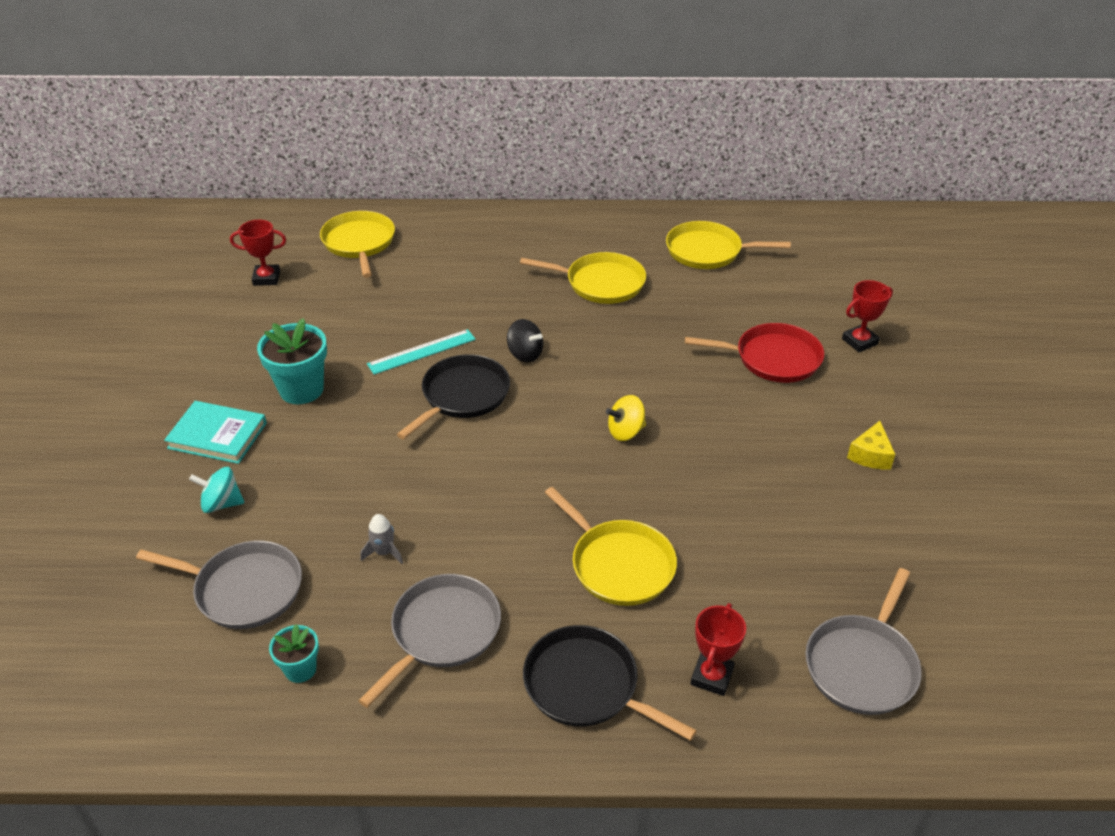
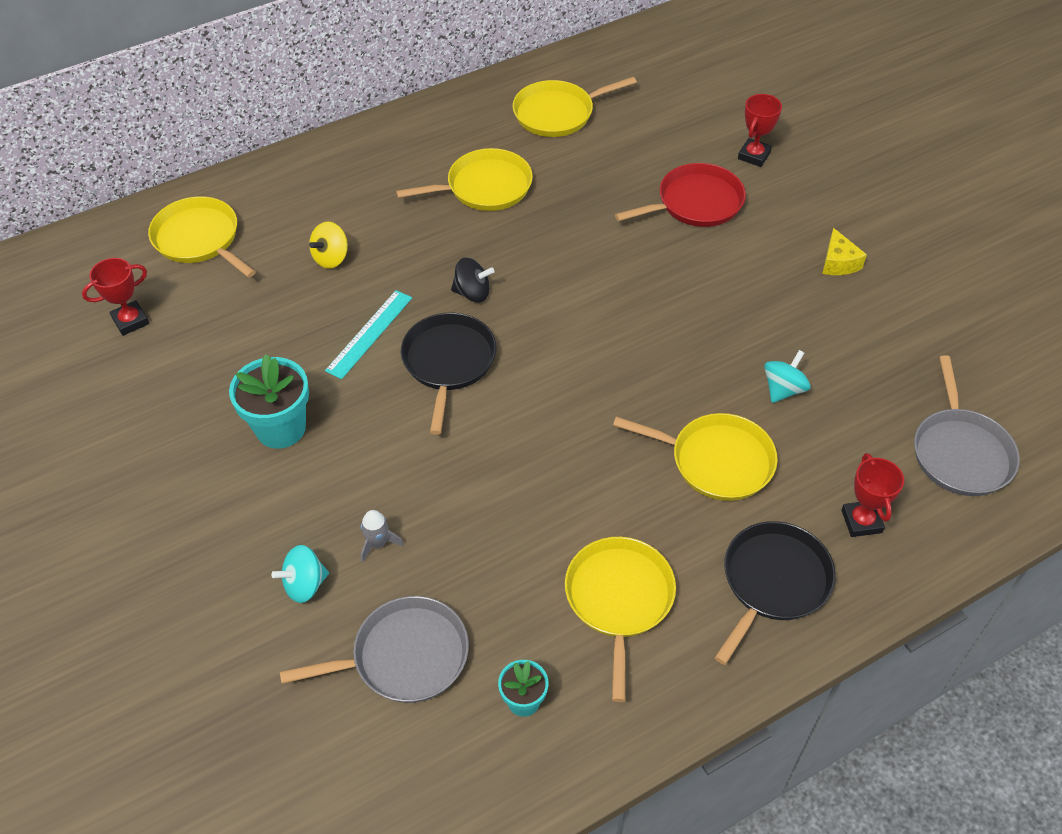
camera: 30 degrees left, 10 degrees up
(217, 435) = (235, 517): turquoise book -> none
(384, 552) = (505, 553): grey rocket -> grey rocket (378, 543)
(442, 632) = (619, 599): grey pan -> yellow pan
(586, 685) = (773, 582): black pan -> black pan turned 120 degrees clockwise
(626, 431) = (625, 331): yellow spinning top -> yellow spinning top (331, 258)
(729, 535) = (783, 389): none -> turquoise spinning top

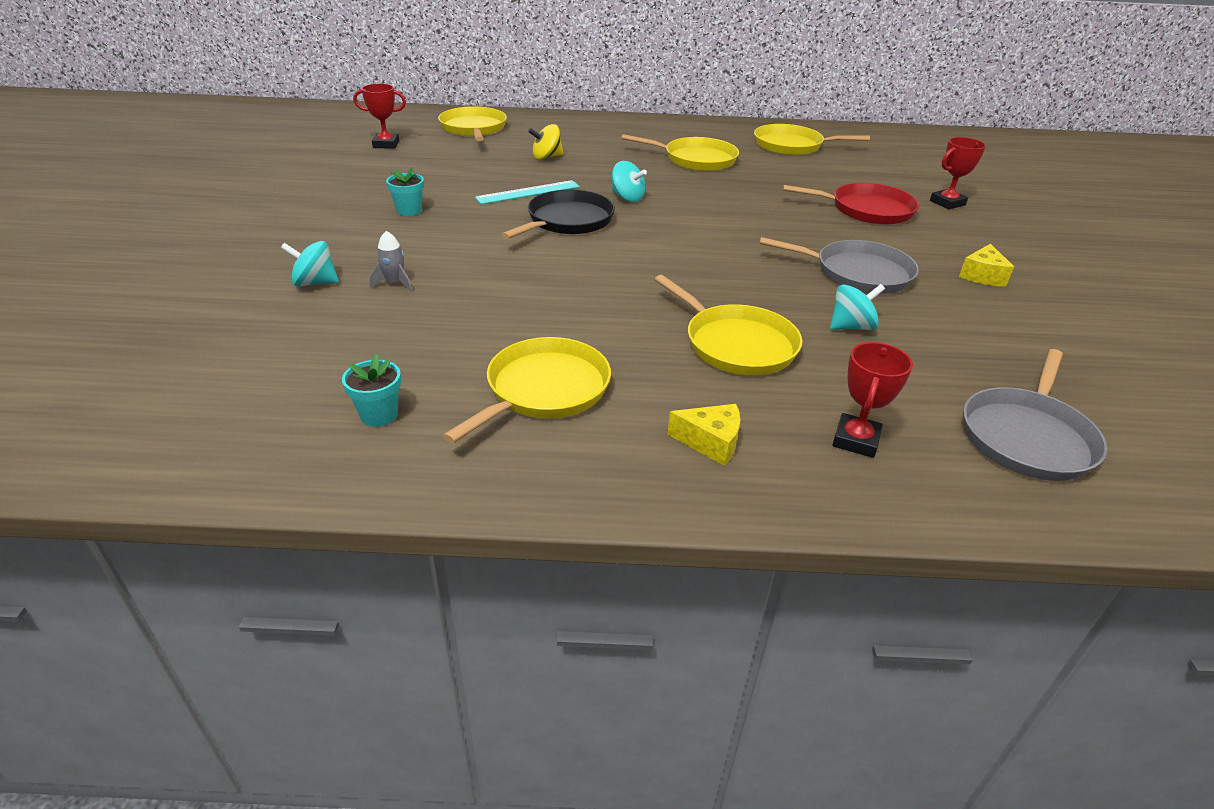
camera: 30 degrees right, 15 degrees down
(281, 428) = (409, 211): turquoise flower pot -> turquoise flower pot, size x0.56
(404, 656) = (326, 347): grey pan -> grey pan (858, 273)
(472, 293) = (627, 198): black spinning top -> turquoise spinning top
(773, 582) = (711, 442): black pan -> yellow cheese

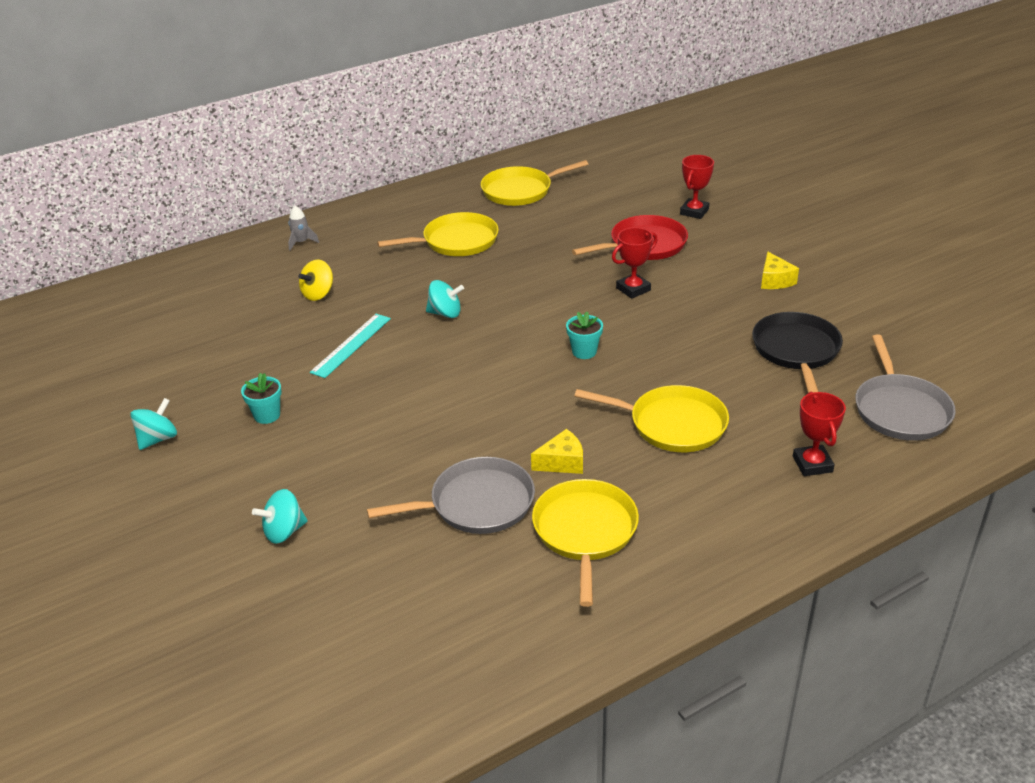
camera: 30 degrees left, 0 degrees up
(379, 415) = (494, 615): turquoise flower pot -> turquoise flower pot (584, 352)
(386, 144) = (134, 344): red trophy -> red trophy (633, 289)
(395, 283) = (355, 497): grey rocket -> grey rocket (301, 242)
(473, 129) = (201, 285): yellow pan -> none
(567, 221) = (423, 362): black pan -> black pan (796, 351)
(711, 442) = (732, 513): yellow cheese -> yellow cheese (562, 462)
(851, 327) = (731, 370): turquoise spinning top -> turquoise spinning top (158, 439)
(858, 273) = (693, 316): grey pan -> grey pan (477, 504)

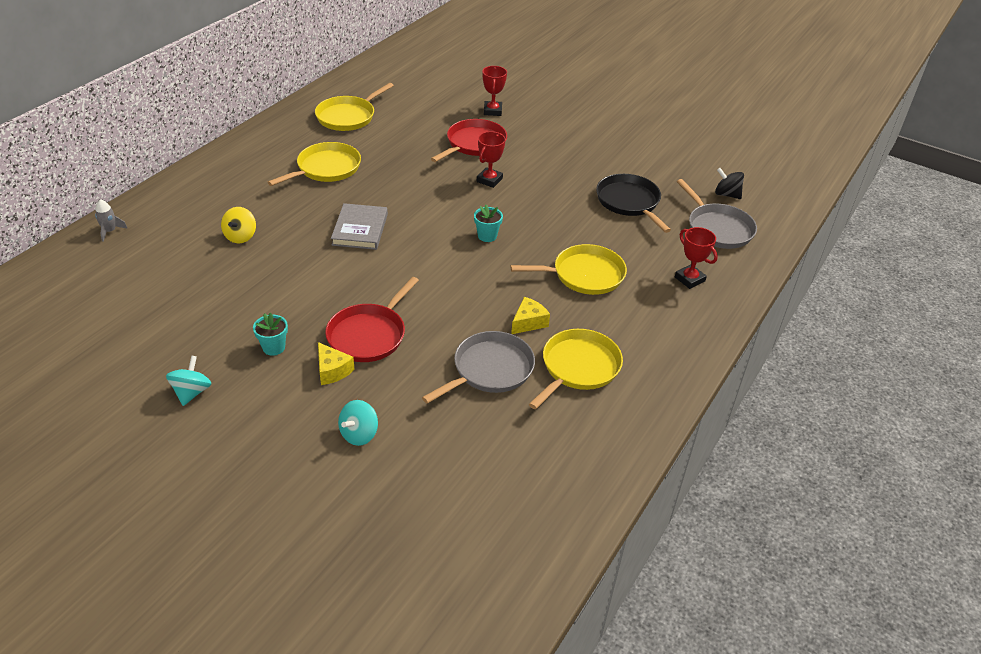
camera: 30 degrees left, 5 degrees up
(301, 242) = (191, 195): grey rocket -> grey rocket (110, 231)
(351, 345) = (301, 273): turquoise ruler -> none
(372, 428) = (369, 335): none -> red pan
(445, 313) = (360, 229): turquoise spinning top -> grey book
(585, 532) = (578, 367): yellow pan -> yellow pan turned 60 degrees clockwise
(775, 280) = (582, 153): yellow cheese -> yellow cheese (332, 370)
(945, 370) = (726, 194): none -> black spinning top

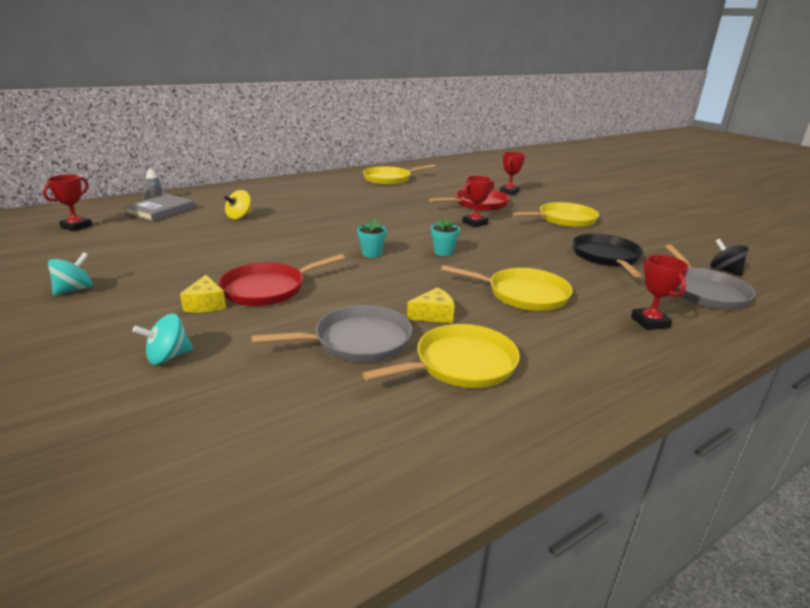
camera: 25 degrees right, 15 degrees down
(75, 305) = (76, 226): none -> red trophy
(273, 347) = (178, 278): turquoise flower pot -> turquoise flower pot (371, 254)
(326, 168) = (345, 197): yellow pan -> yellow pan (564, 219)
(360, 229) = (335, 229): grey book -> grey book (161, 211)

